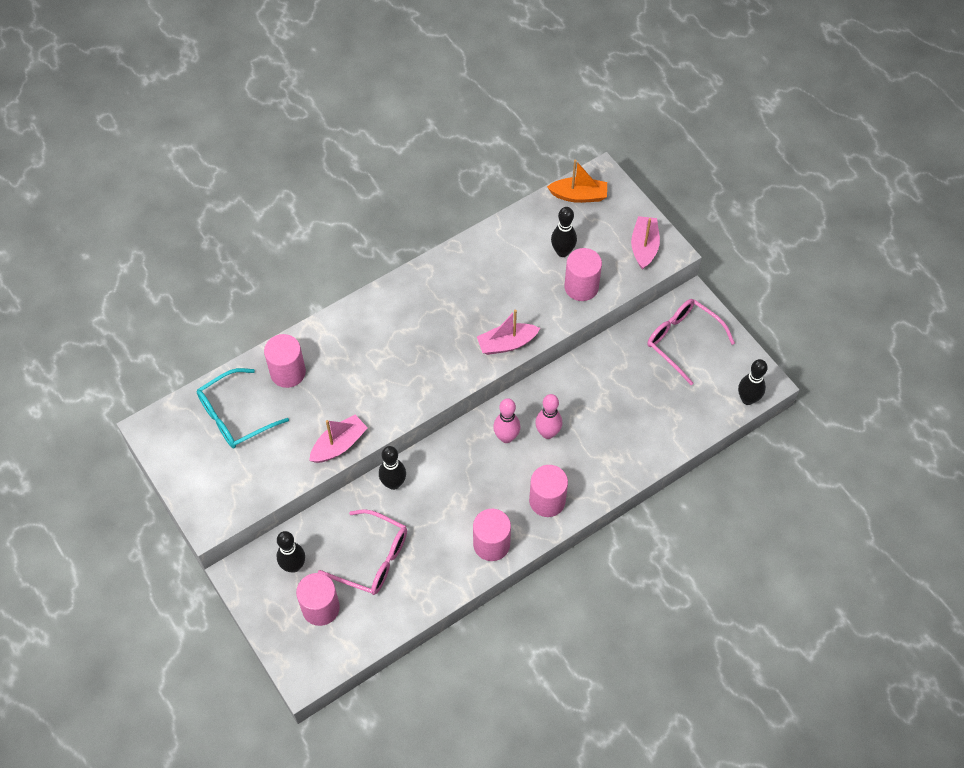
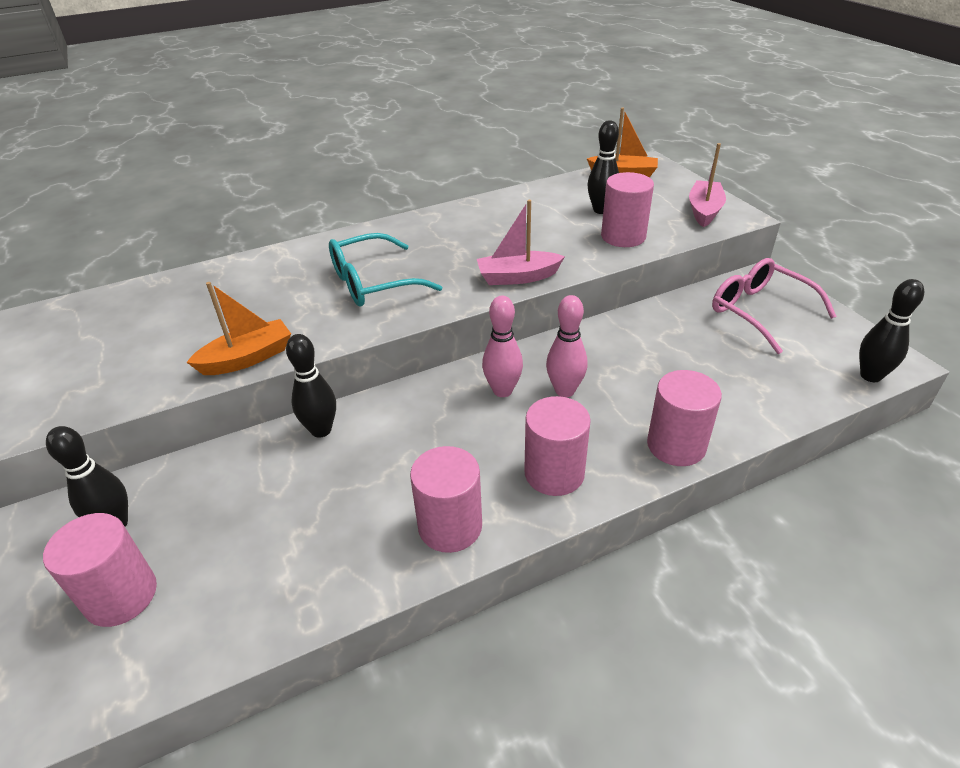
camera: 10 degrees right, 20 degrees down
(234, 416) = (125, 320): turquoise glasses -> turquoise glasses (372, 283)
(288, 372) = (221, 285): pink cylinder -> pink cylinder (676, 445)
(339, 445) = (247, 358): pink boat -> orange boat
(373, 559) = (246, 527): pink glasses -> none

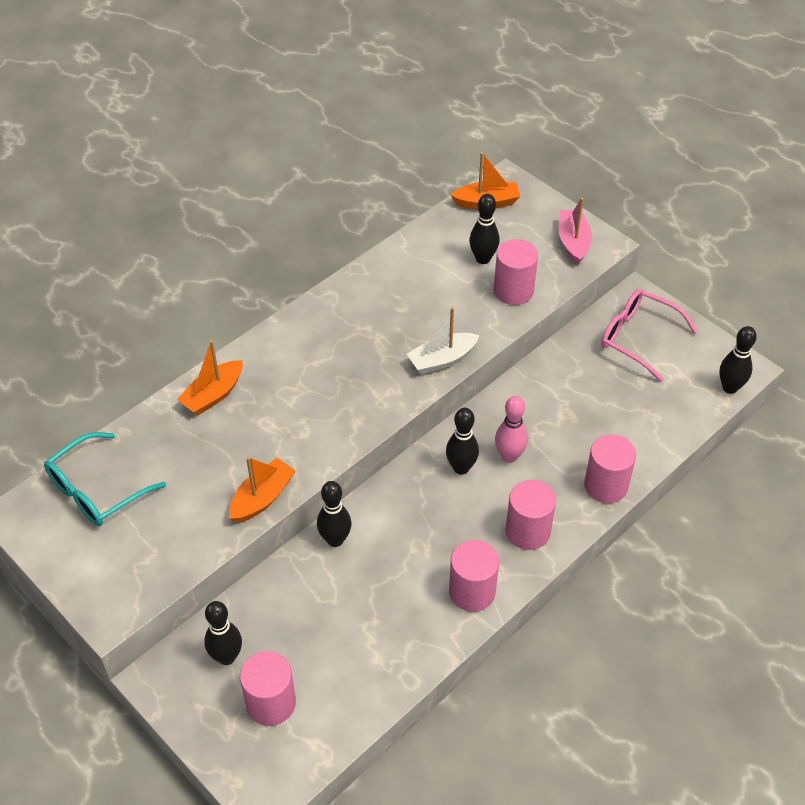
camera: 20 degrees left, 10 degrees up
(268, 267) = (213, 395): none -> orange boat
(372, 283) = (320, 394): turquoise glasses -> turquoise glasses (96, 490)
(502, 390) = (461, 468): pink bowling pin -> black bowling pin
(517, 277) = (442, 360): pink boat -> white boat

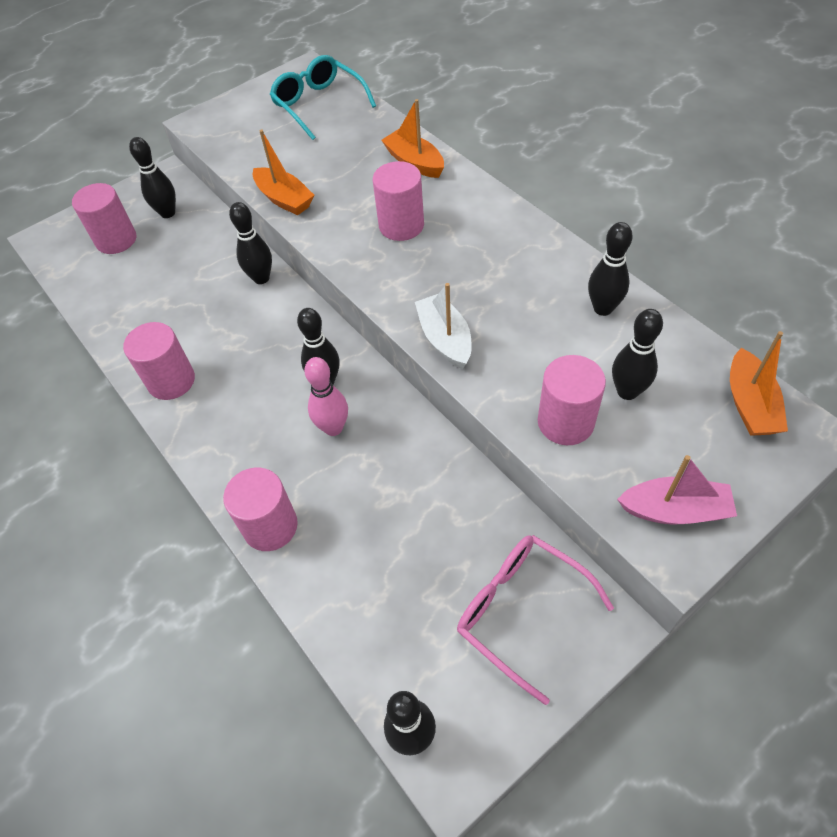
camera: 100 degrees right, 5 degrees up
(404, 268) = (603, 308): none -> black bowling pin
(527, 531) = (228, 436): pink cylinder -> pink cylinder (401, 225)
(637, 338) = (520, 611): pink glasses -> pink glasses turned 90 degrees counterclockwise

